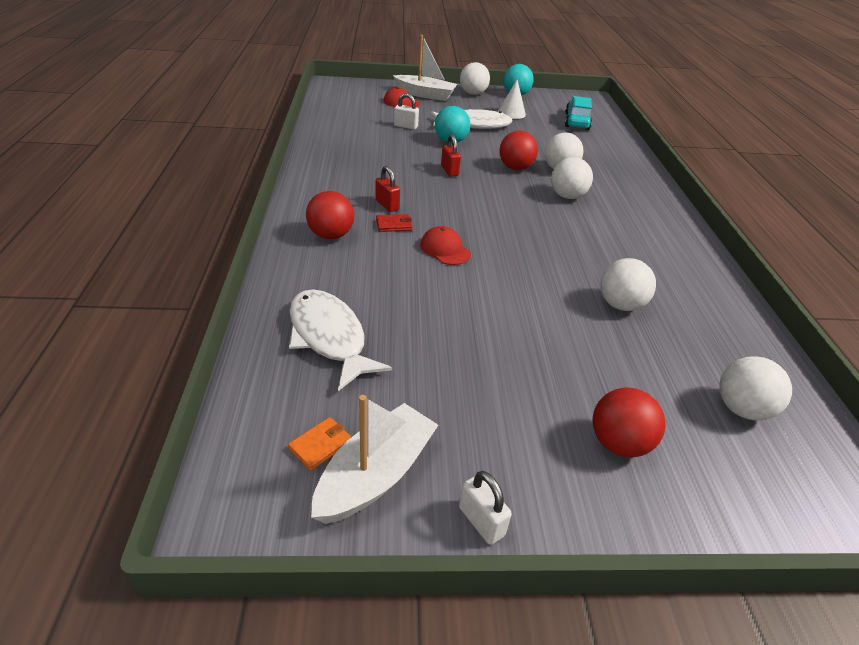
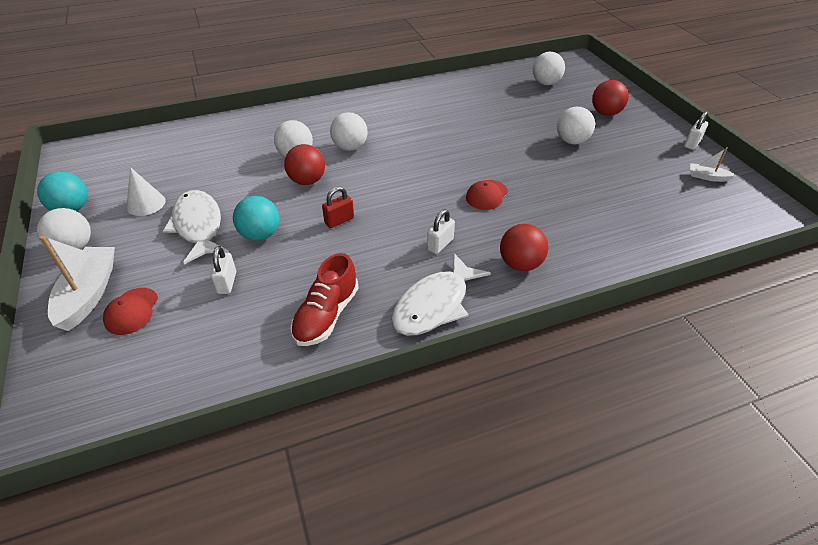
camera: 105 degrees left, 5 degrees up
(321, 445) = (714, 199): orange wallet -> none
(329, 337) = (638, 223): white fish -> white fish (434, 304)
(347, 149) = (326, 315): none -> red shoe
(375, 475) = (707, 177): white boat -> white boat, size x0.50
(387, 205) = (440, 244): red padlock -> white padlock
(394, 225) = (472, 231): red wallet -> none
(577, 121) = (158, 156): turquoise car -> none
(620, 305) = (489, 117): white ball -> white ball (571, 141)

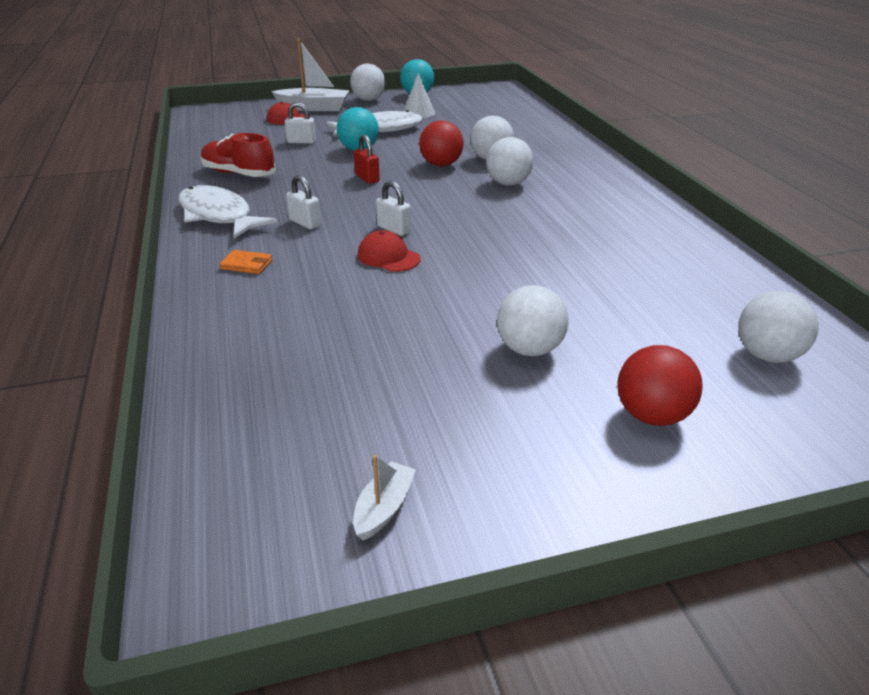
camera: 95 degrees right, 10 degrees down
(520, 264) = (246, 264): red ball -> orange wallet
(692, 143) = (526, 530): white padlock -> white padlock (394, 229)

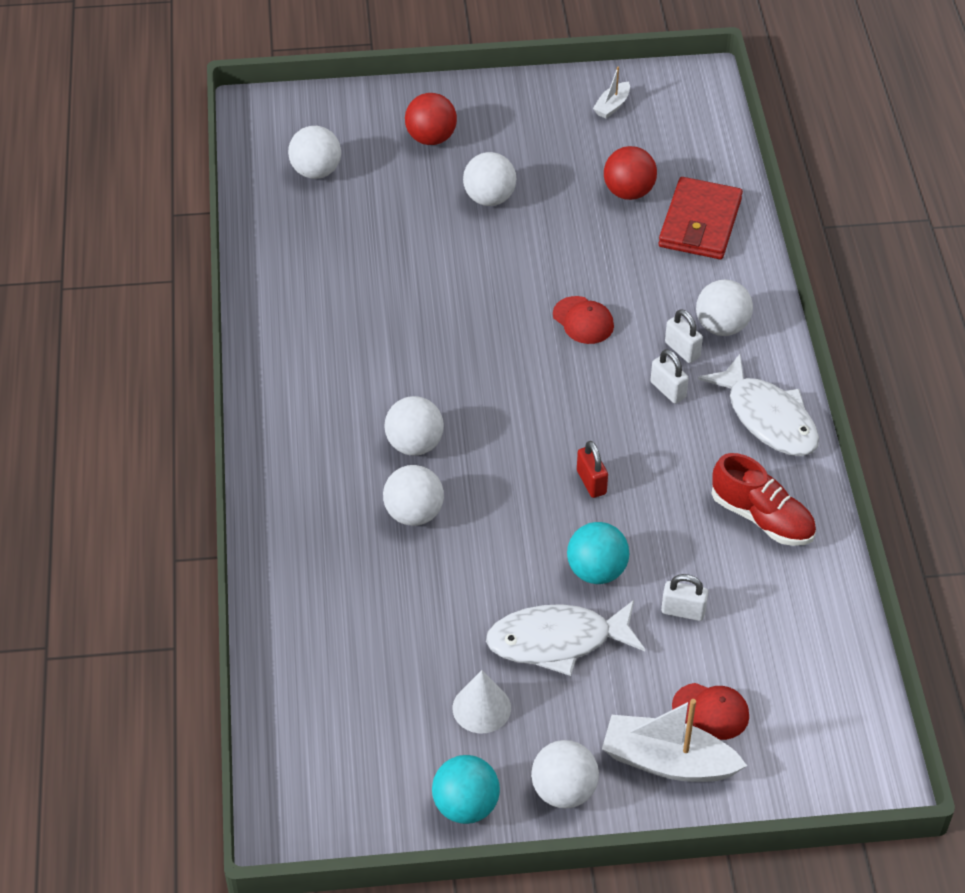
camera: 170 degrees left, 15 degrees up
(246, 264) = (721, 326): orange wallet -> white ball
(254, 350) = (700, 223): none -> red wallet
(394, 229) = (571, 365): white padlock -> white padlock (682, 350)
(441, 164) = (487, 507): red ball -> red ball (628, 192)

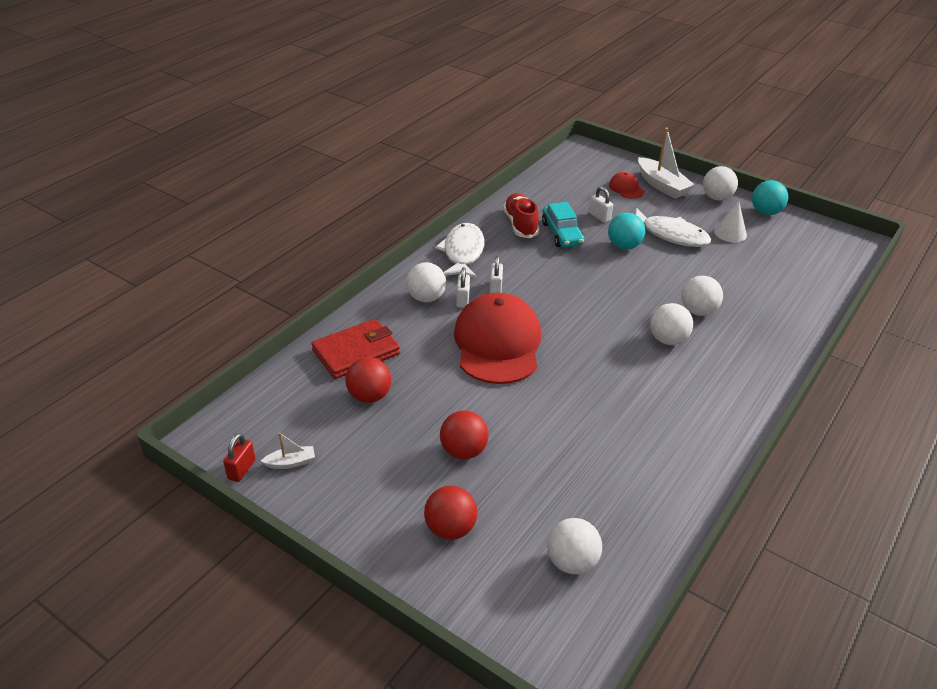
camera: 140 degrees left, 10 degrees down
(489, 198) = (463, 451): white ball -> red ball
(583, 320) = (497, 343): red cap -> red cap, size x2.35
(591, 482) = (586, 275): red padlock -> red padlock (241, 469)
(694, 538) = (562, 234): none -> turquoise car

